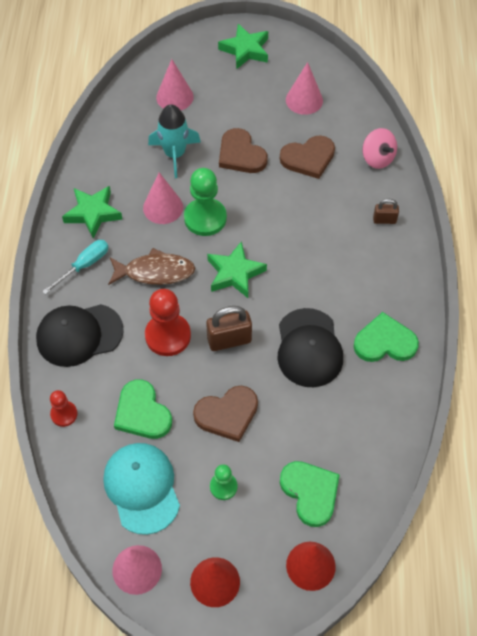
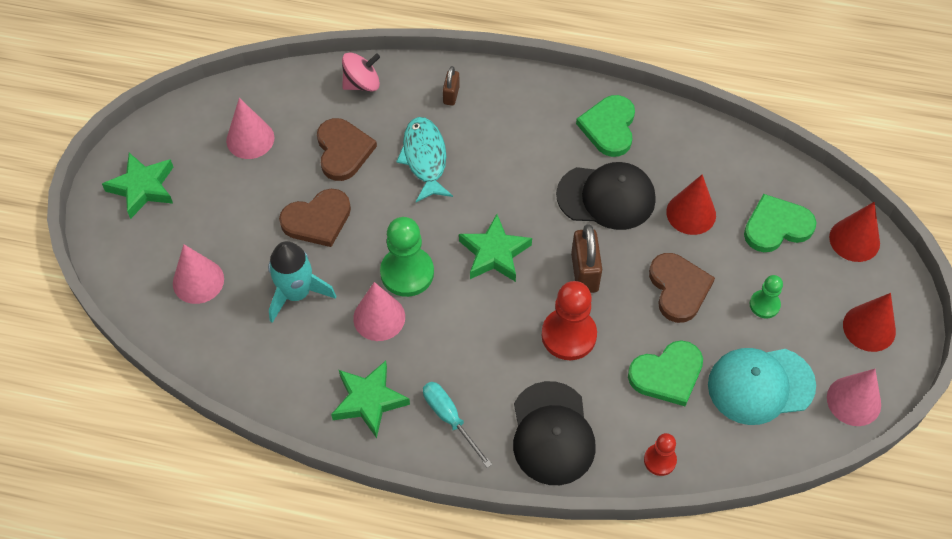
camera: 80 degrees left, 0 degrees up
(155, 272) = (475, 338): brown fish -> none
(308, 417) = (691, 213): none -> red cone
(315, 212) = (425, 158): none -> turquoise fish

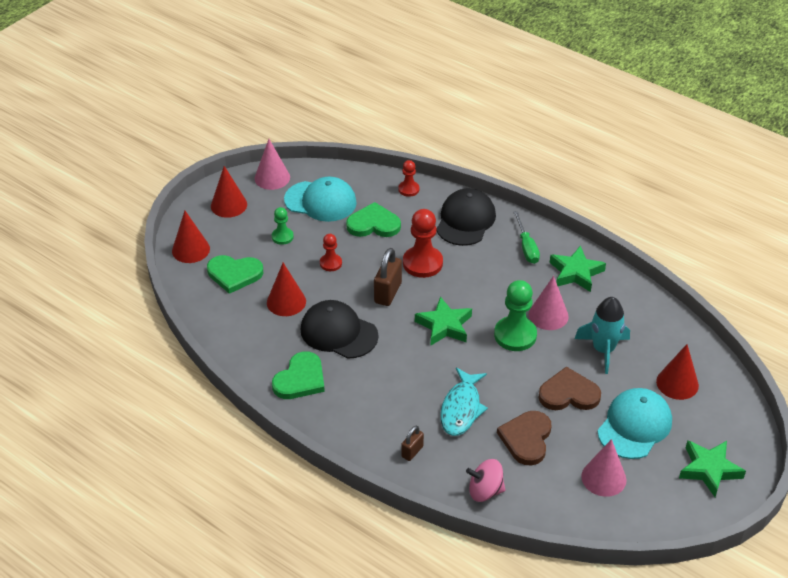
camera: 155 degrees left, 15 degrees down
(198, 281) = (677, 383): pink cone -> red cone
(234, 208) = (634, 426): none -> turquoise cap
(450, 418) = (526, 247): turquoise screwdriver -> green screwdriver
(678, 288) = (330, 263): brown heart -> red pawn

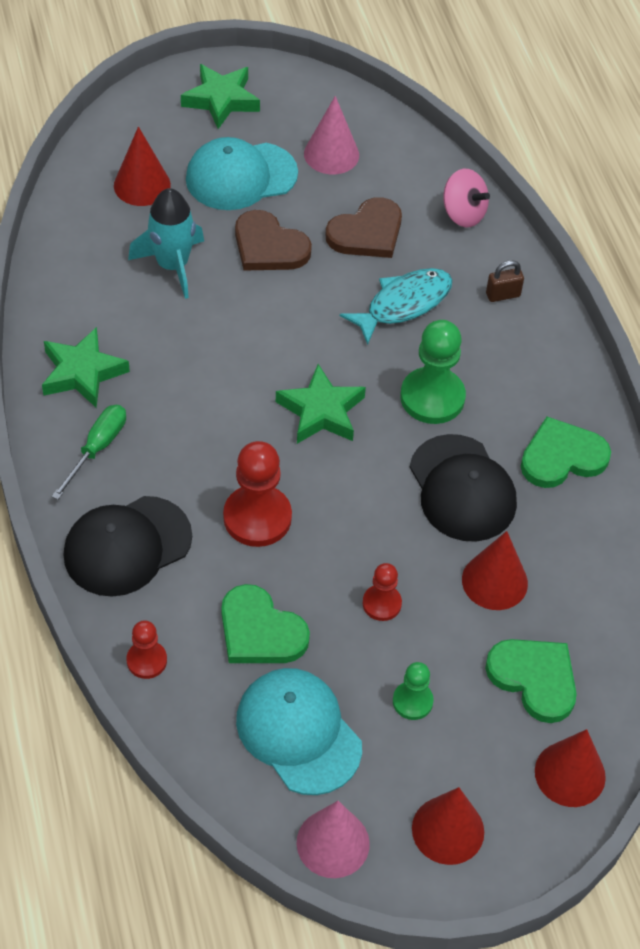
camera: 145 degrees left, 10 degrees up
(387, 293) = (347, 503): brown padlock -> none
(515, 335) = (250, 345): green pawn -> green pawn (432, 397)
(548, 315) = (183, 343): pink cone -> none

